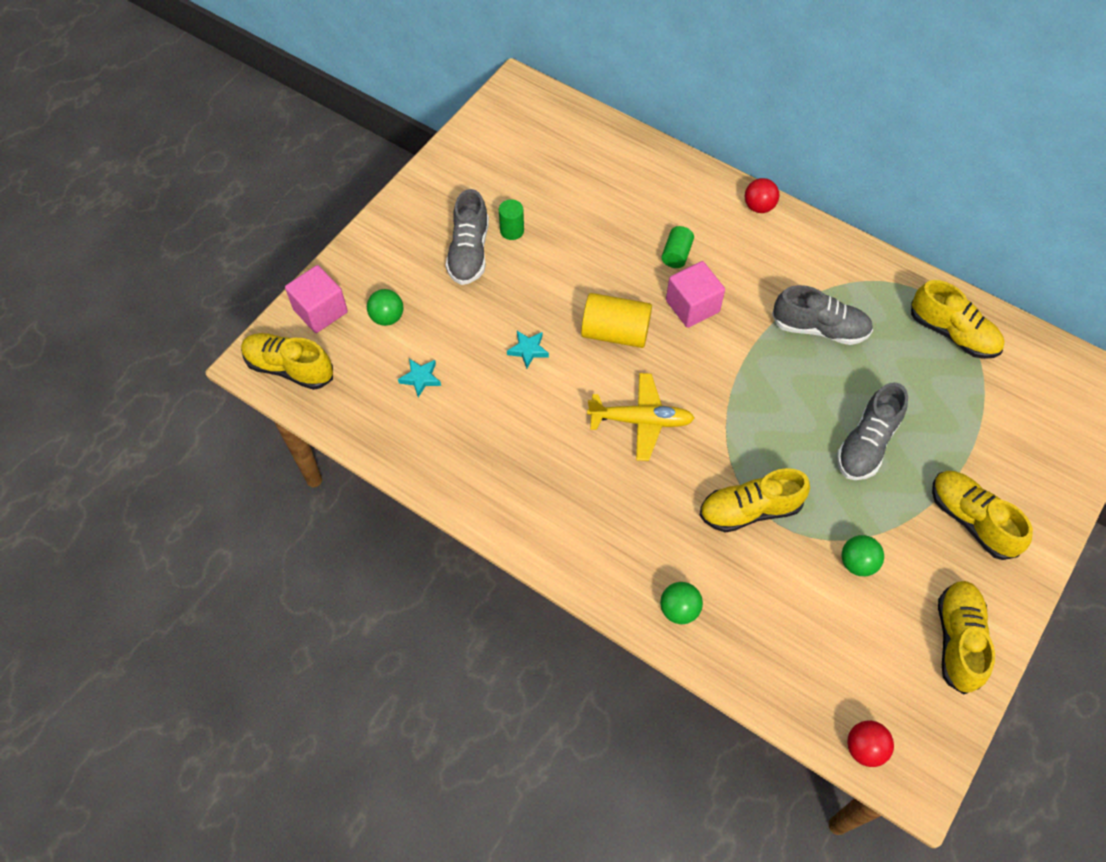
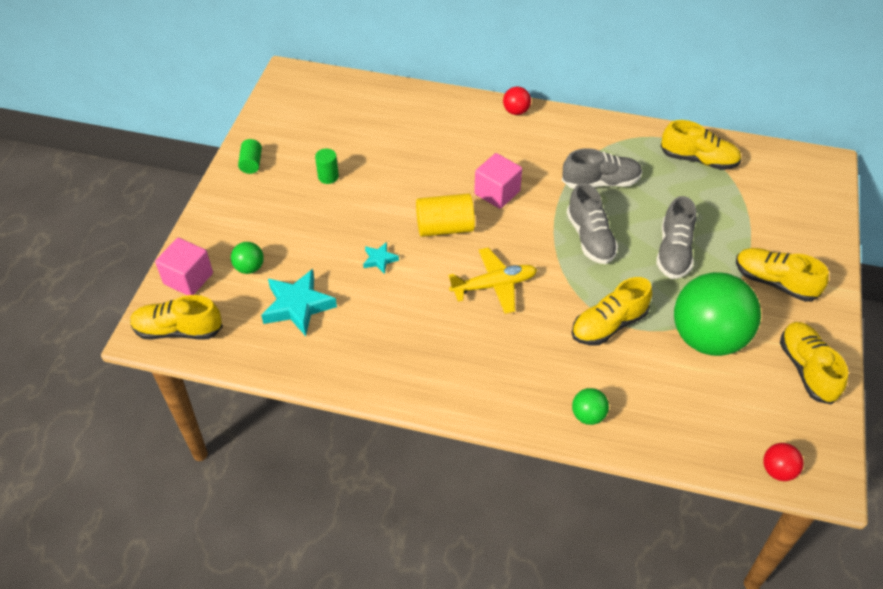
camera: 20 degrees left, 10 degrees down
(420, 378) = (298, 306): turquoise star -> turquoise star, size x1.96
(469, 252) = (299, 201): grey shoe -> grey shoe (590, 238)
(676, 254) = (468, 160): green cylinder -> green cylinder (251, 163)
(857, 563) = (707, 338): green ball -> green ball, size x2.39

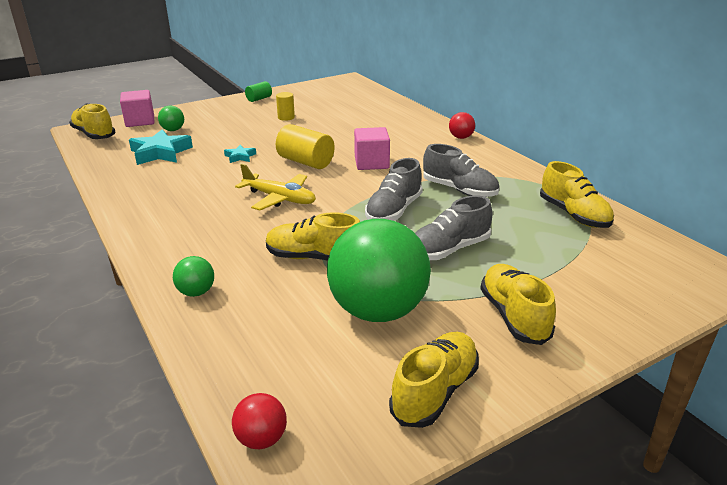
camera: 45 degrees right, 20 degrees down
(328, 176) = (286, 117): green cylinder -> yellow cylinder

